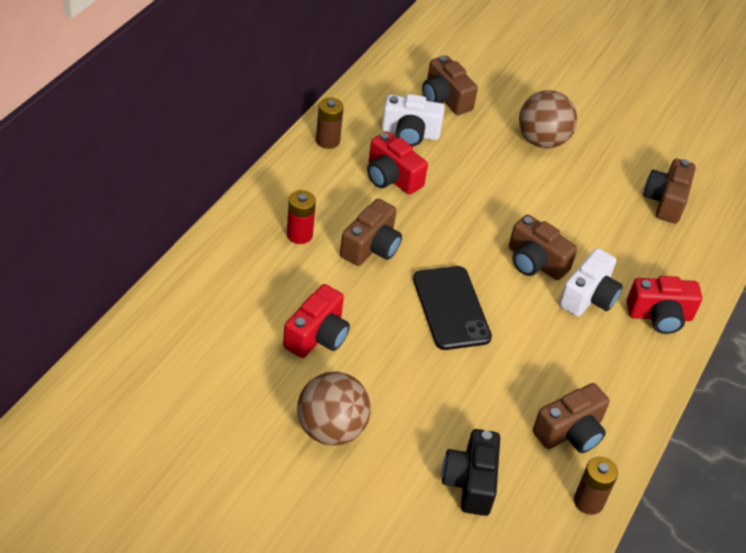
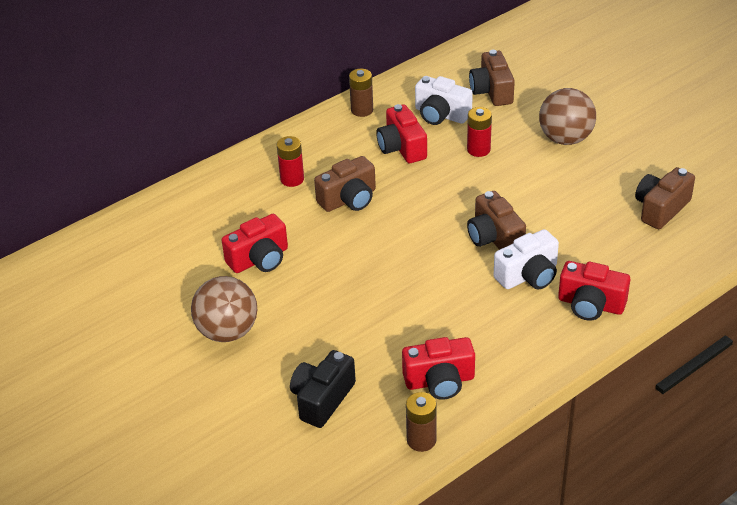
camera: 30 degrees right, 5 degrees down
(451, 308) = (391, 260): black phone -> none
(468, 167) = (478, 149): none -> red battery
(570, 432) = (439, 381): brown camera -> red camera

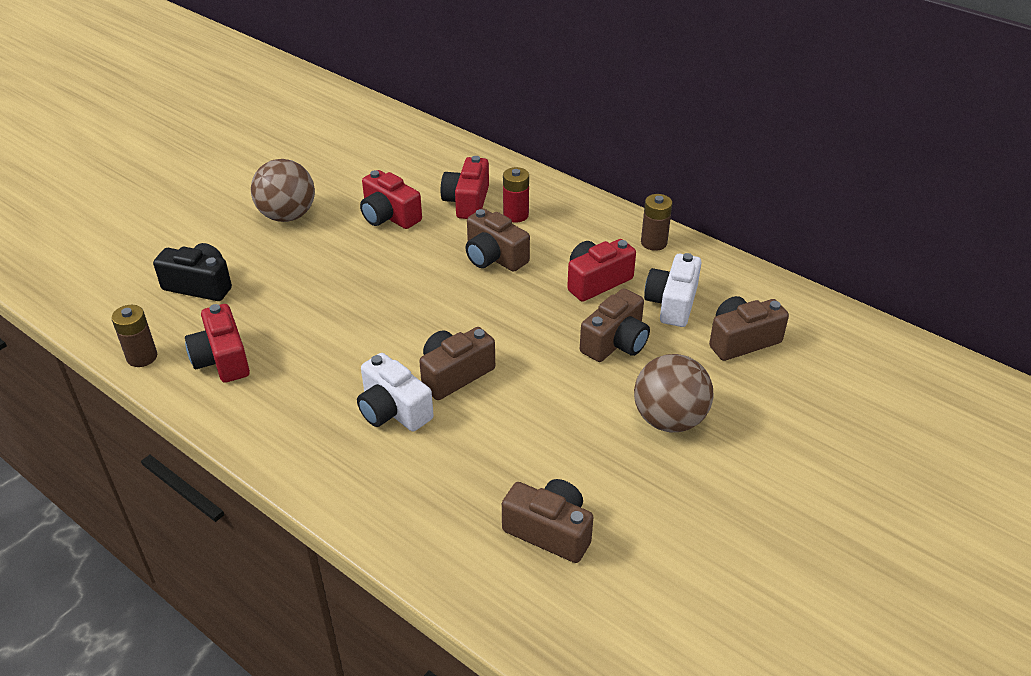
camera: 75 degrees right, 0 degrees up
(478, 149) = (615, 342): red battery -> brown camera
(590, 305) = (348, 471): red camera -> red camera (467, 202)

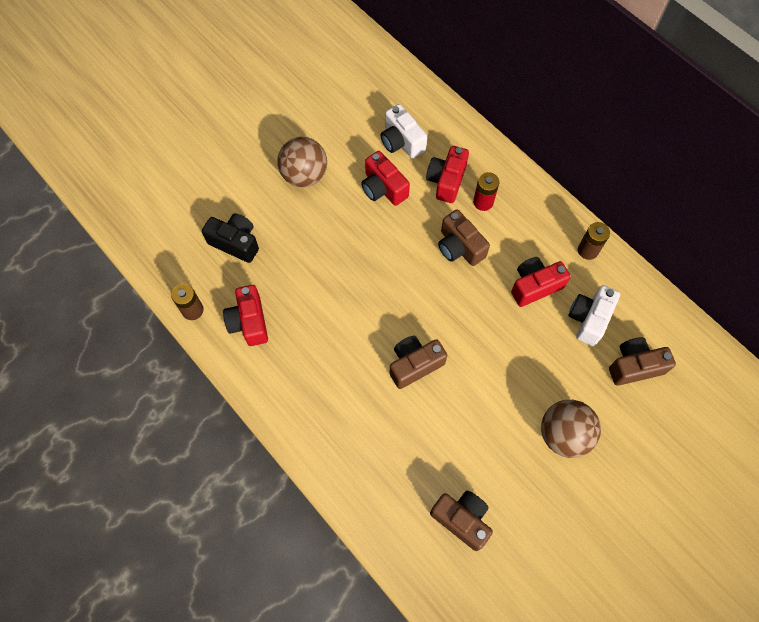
camera: 10 degrees right, 25 degrees up
(393, 410) = (367, 392): white camera -> white camera (401, 141)
(615, 342) = (538, 353): brown camera -> none

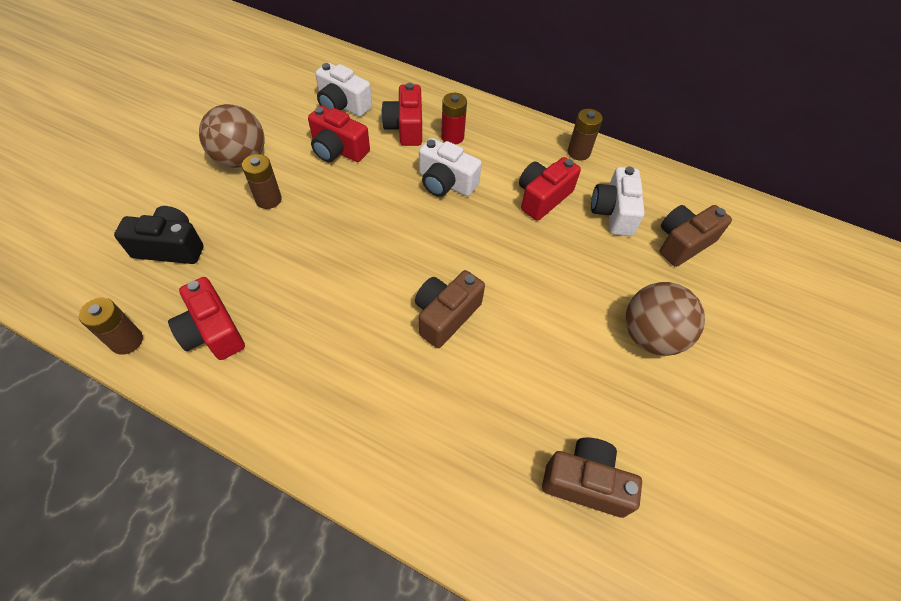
camera: 25 degrees left, 10 degrees down
(315, 221) = (268, 199): none -> brown battery
(459, 247) = (446, 183): brown camera -> white camera

